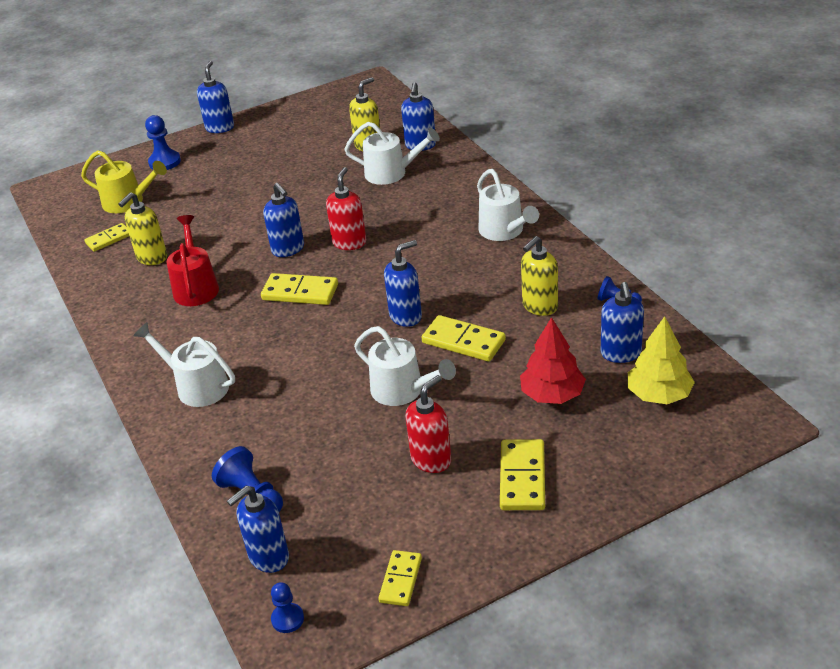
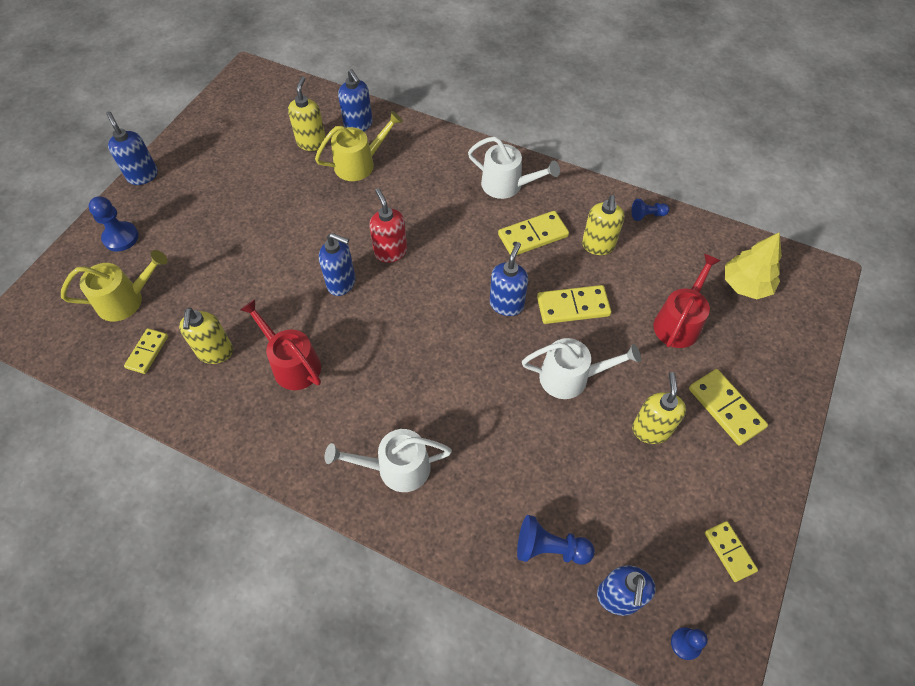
camera: 40 degrees left, 20 degrees up
(300, 292) = (395, 323): yellow domino -> yellow domino (533, 236)
(391, 173) = (359, 164): white watering can -> yellow watering can
(431, 460) = (650, 430): red soap dispenser -> yellow soap dispenser
(552, 394) = (679, 322): red tree -> red watering can
(621, 353) = (690, 261): blue soap dispenser -> none

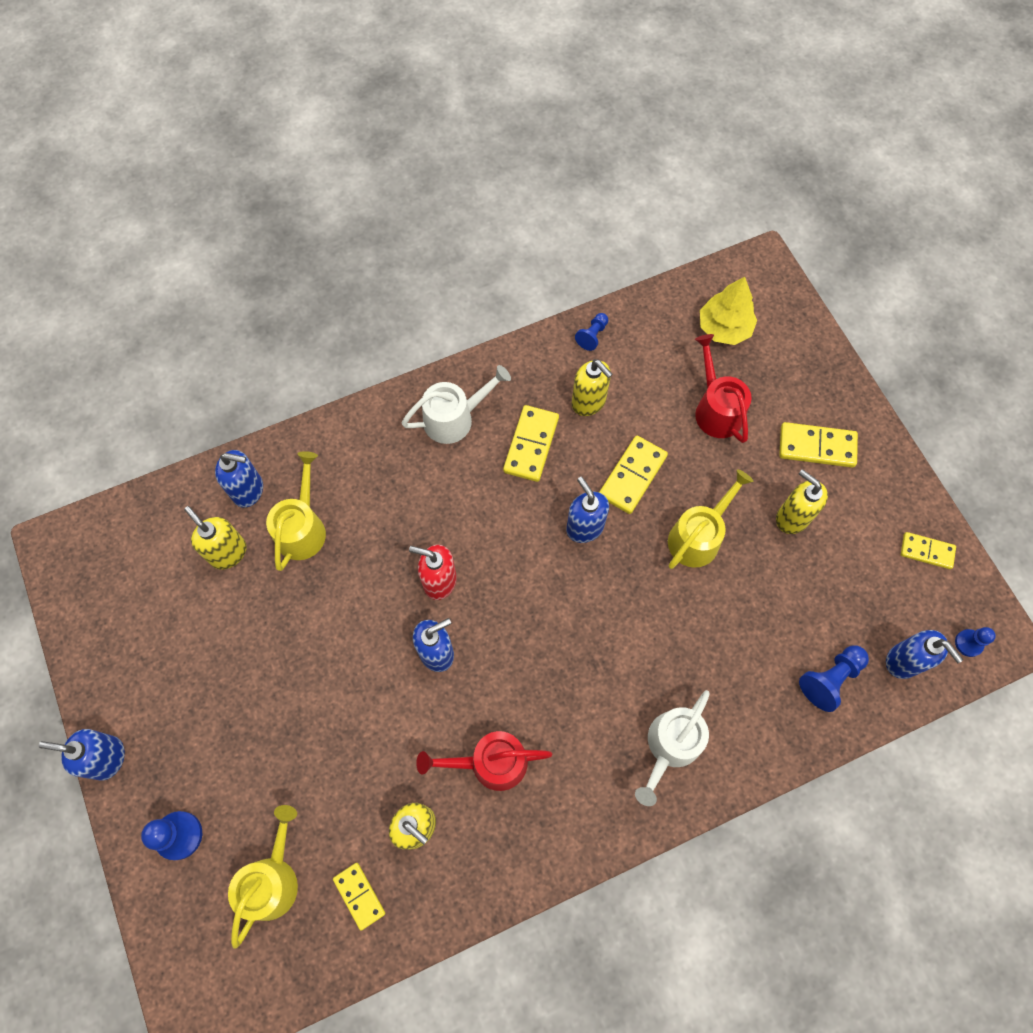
camera: 50 degrees left, 10 degrees up
(570, 377) = (698, 537): white watering can -> yellow watering can

